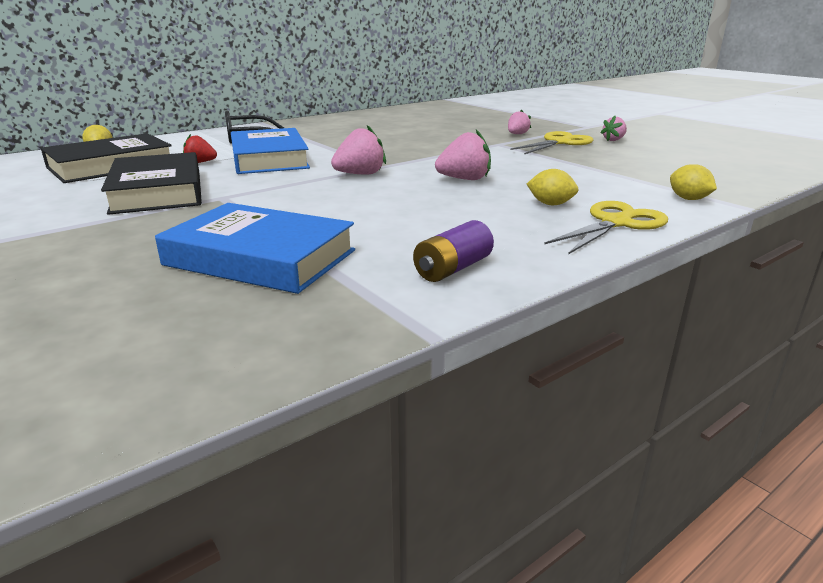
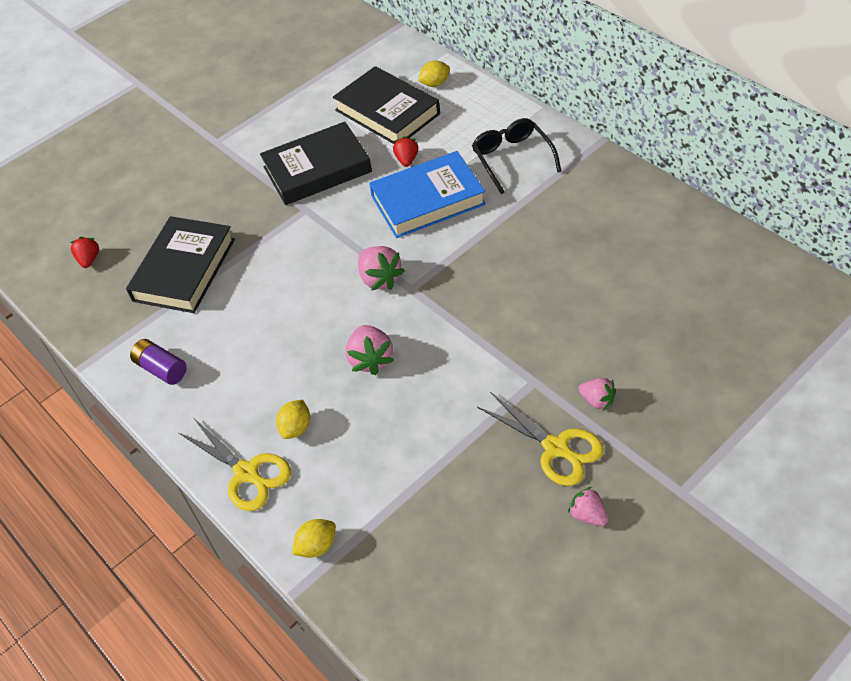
camera: 90 degrees right, 25 degrees up
(145, 340) = (89, 259): none -> red strawberry
(260, 258) = (184, 270): blue book -> black book

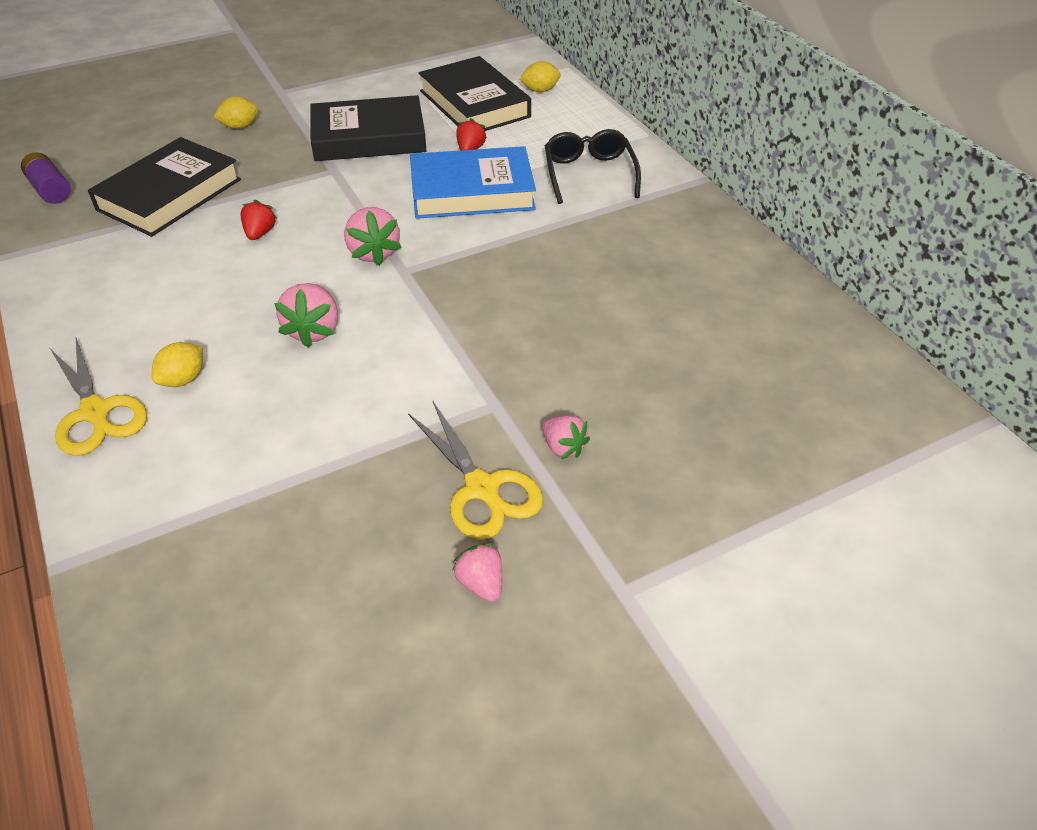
camera: 10 degrees right, 5 degrees down
(89, 259) = (81, 163): red strawberry -> red strawberry (260, 233)
(161, 369) = (79, 281): purple battery -> purple battery (50, 190)
(317, 546) = (120, 519): yellow lemon -> yellow lemon (240, 127)

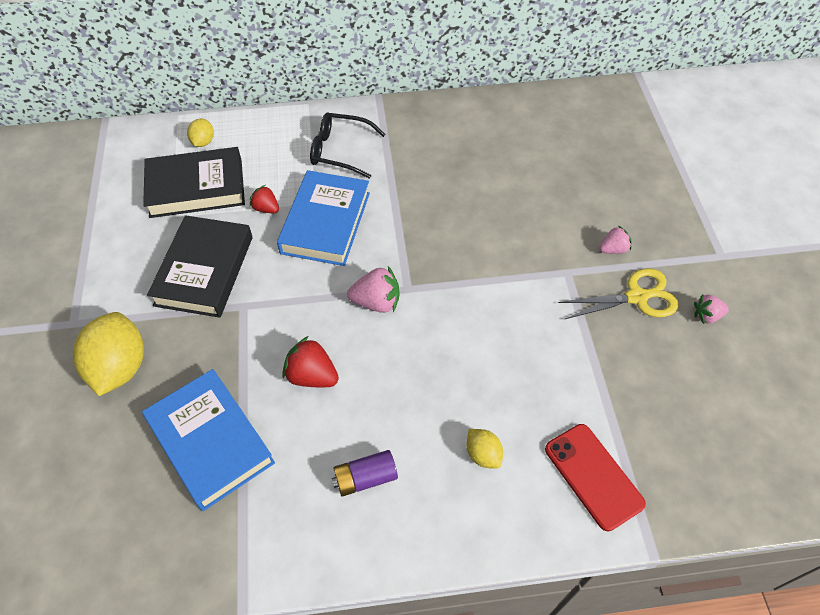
camera: 70 degrees left, 10 degrees up
(50, 190) = (138, 555): purple battery -> purple battery (365, 478)
(96, 413) = (502, 522): yellow scissors -> none
(166, 486) = (593, 476): none -> red phone
(169, 194) = (210, 442): black book -> blue book
(240, 127) = (120, 367): yellow lemon -> yellow lemon, size x2.02
(260, 233) = (312, 376): red strawberry -> red strawberry, size x1.57
(314, 330) = (456, 358): pink strawberry -> none

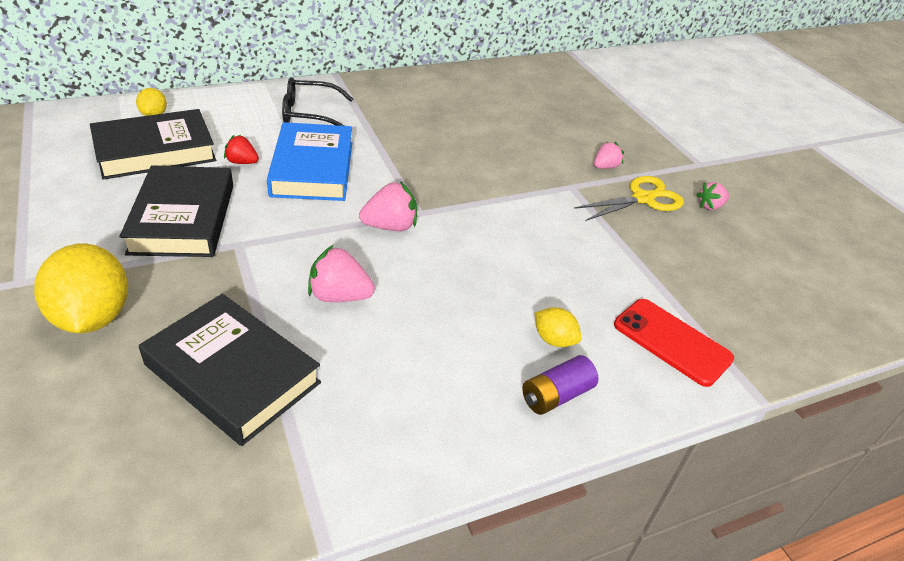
camera: 20 degrees left, 15 degrees down
(210, 442) = (232, 374): blue book -> black book
(312, 376) = (339, 296): red strawberry -> pink strawberry
(365, 478) = (434, 380): purple battery -> purple battery (556, 395)

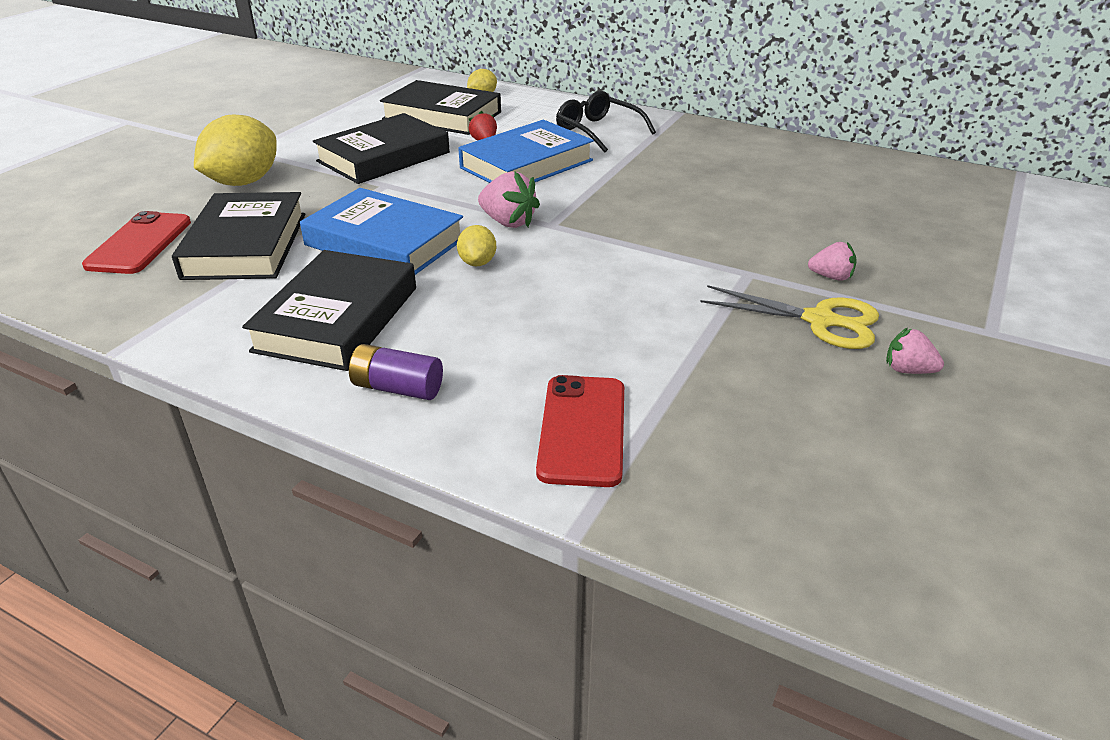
camera: 55 degrees right, 5 degrees down
(119, 445) = (139, 243): none -> red phone
(339, 296) = (384, 242): pink strawberry -> blue book
(429, 379) = (338, 319): none -> black book
(554, 340) = (476, 357): yellow lemon -> yellow lemon (477, 262)

